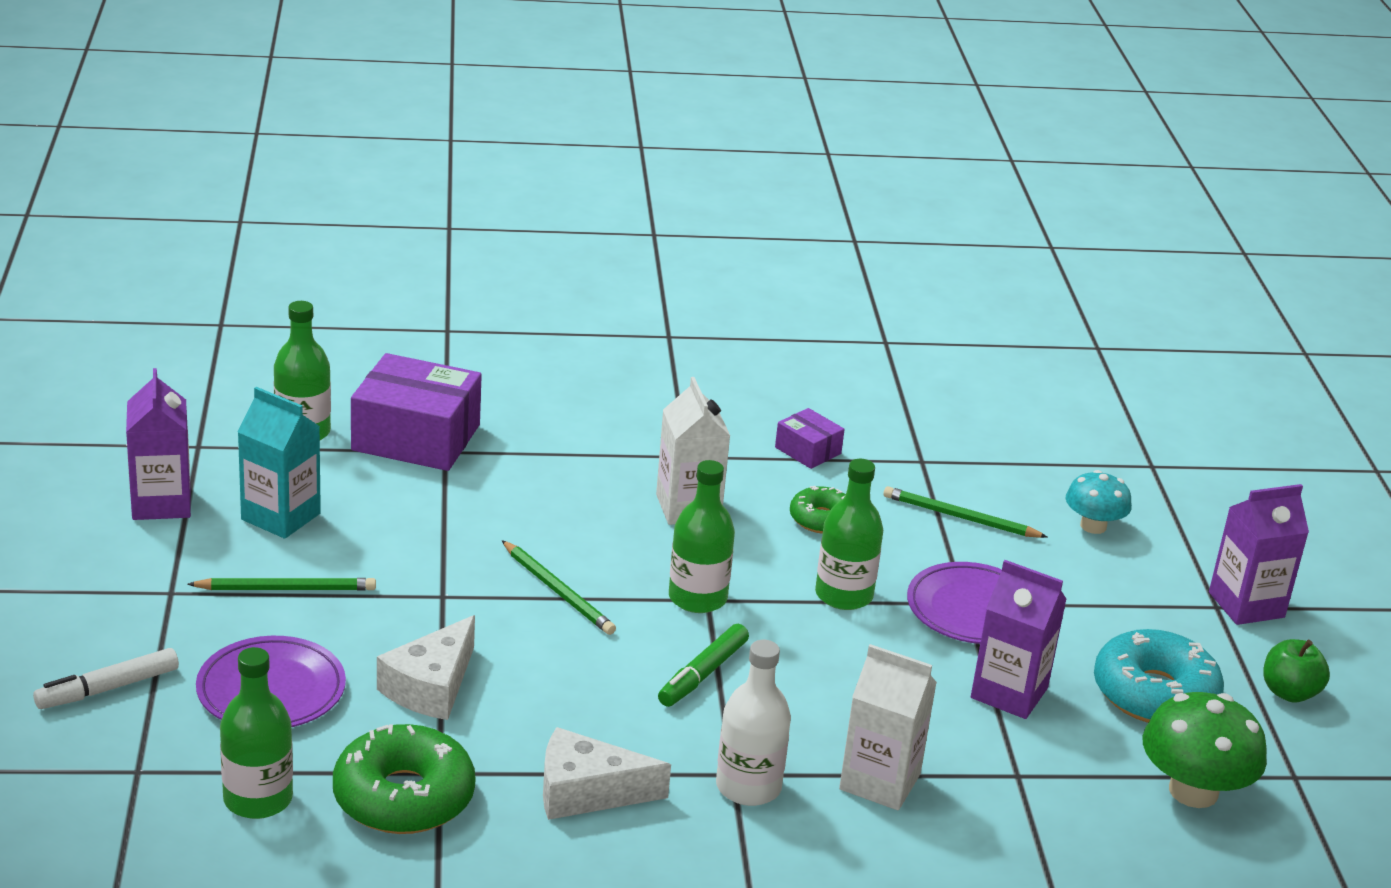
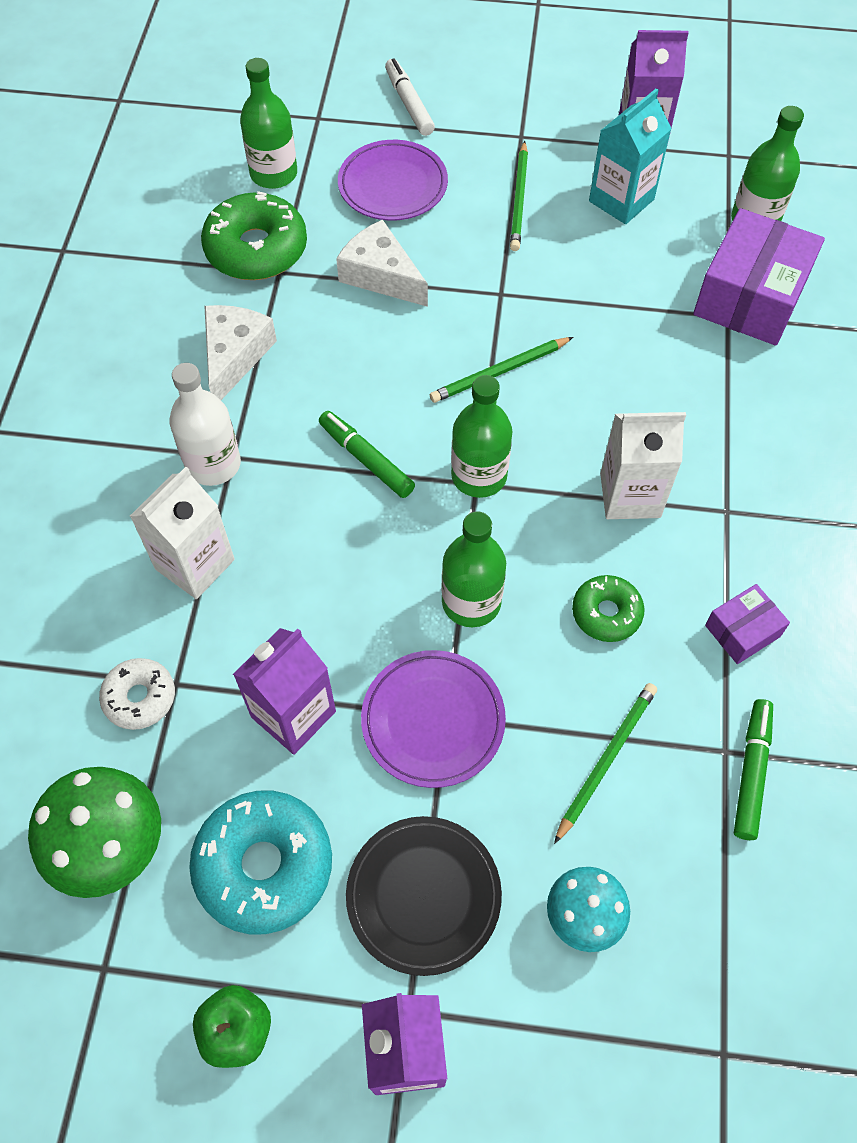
camera: 105 degrees right, 30 degrees up
(933, 449) = (751, 772): none -> green marker
(1044, 797) = (140, 697): none -> white donut
(1126, 605) = (423, 896): none -> black plate

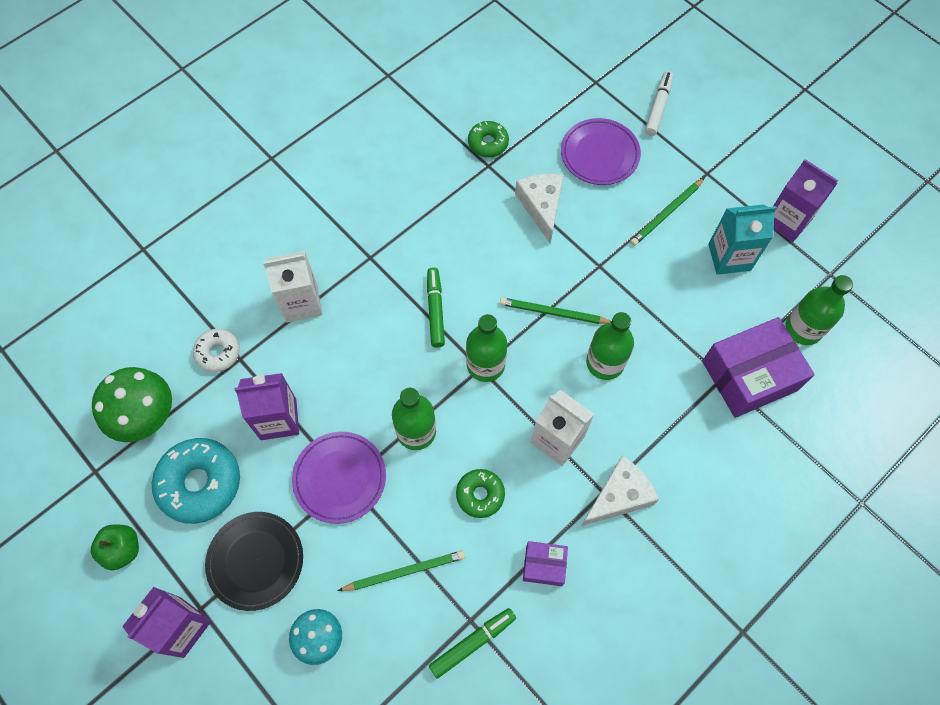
camera: 40 degrees right, 5 degrees up
(213, 464) = (357, 254): white bottle -> none
(235, 356) = (421, 200): white cheese -> white cheese (619, 496)
(256, 249) = (488, 143): green donut -> green donut, size x0.57
(274, 174) = (538, 102): green bottle -> green bottle (605, 363)

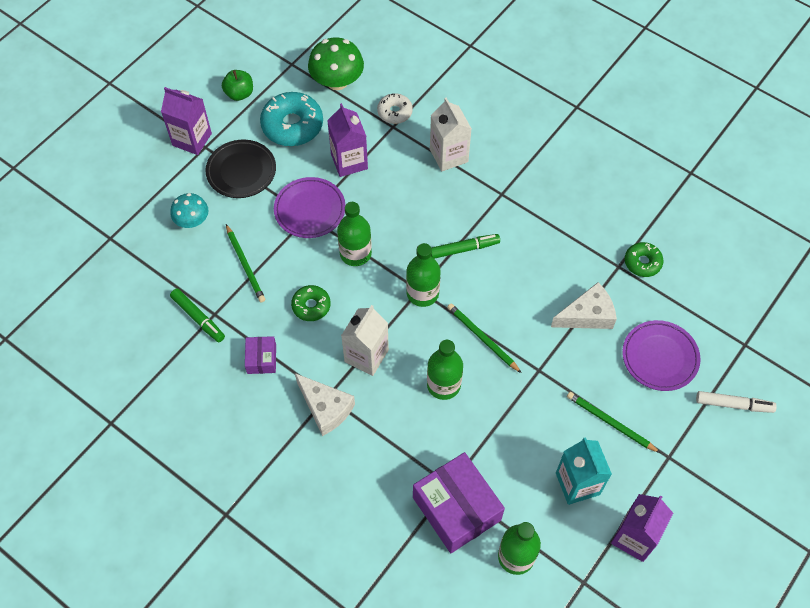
camera: 80 degrees right, 5 degrees down
(553, 313) = (482, 338): green pencil -> green pencil turned 45 degrees counterclockwise

